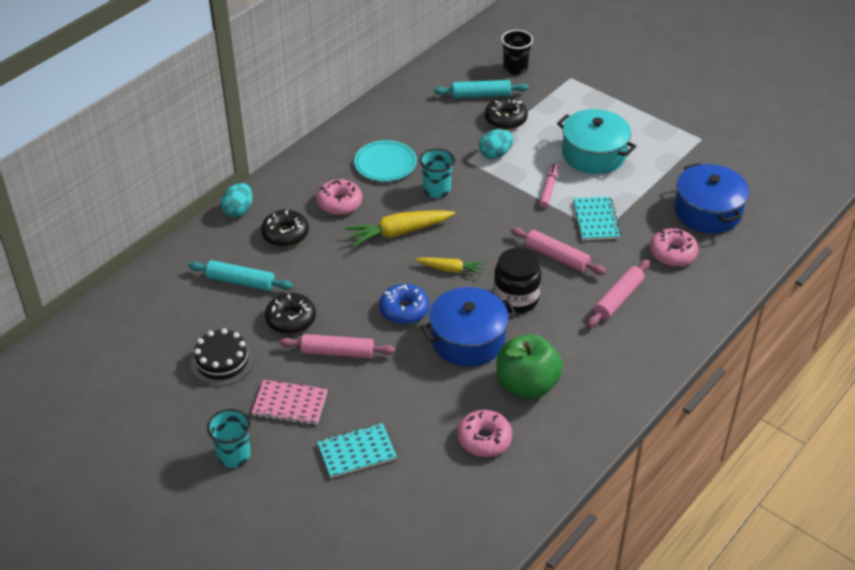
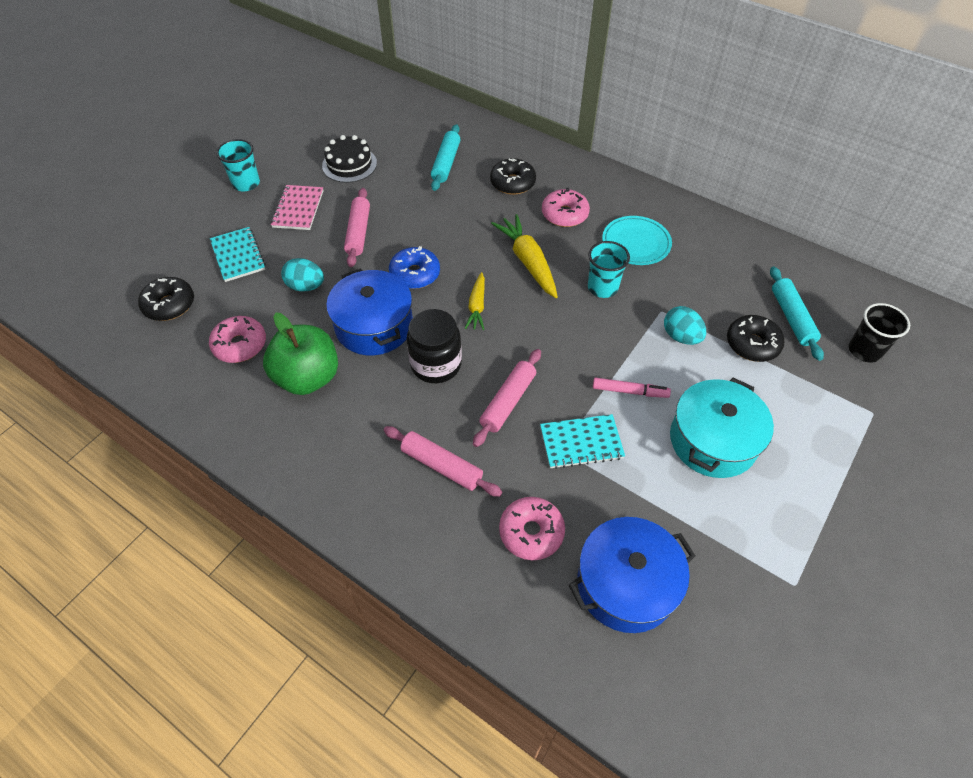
camera: 85 degrees right, 10 degrees up
(238, 210) = (540, 150): turquoise egg -> turquoise egg (306, 286)
(291, 319) = (400, 198): black donut -> black donut (169, 305)

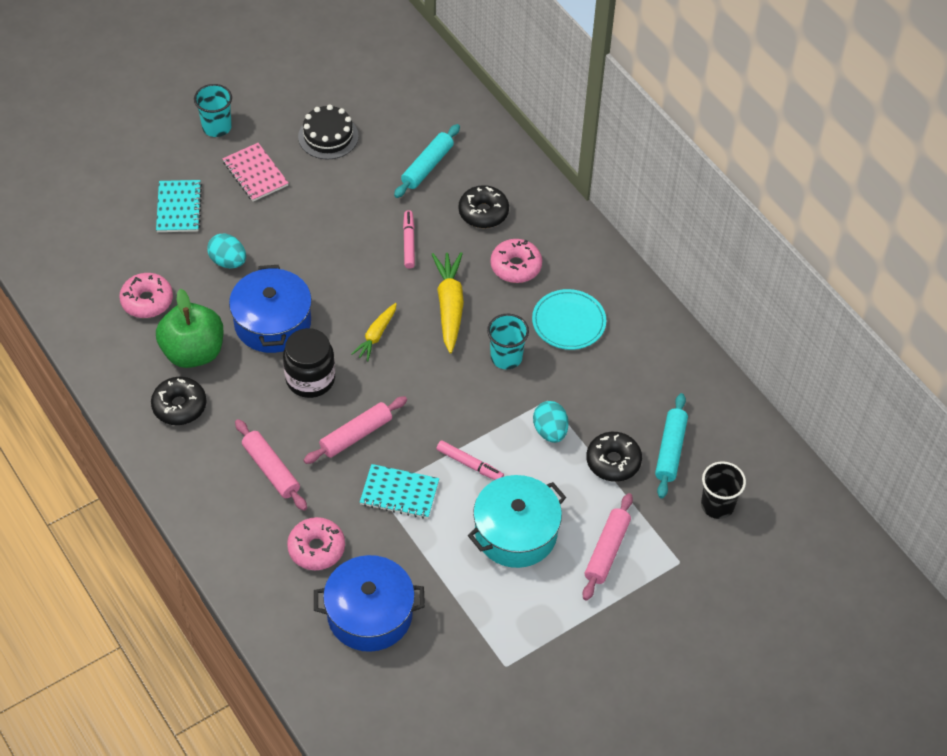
camera: 20 degrees right, 0 degrees up
(169, 305) = (99, 239): black donut -> black donut (179, 406)
(298, 209) = (255, 174): pink notebook -> pink notebook turned 60 degrees counterclockwise
(358, 232) = (302, 219): pink rolling pin -> pink rolling pin (607, 551)
(415, 274) = (334, 283): blue donut -> none
(463, 223) = (409, 242): none -> pink marker

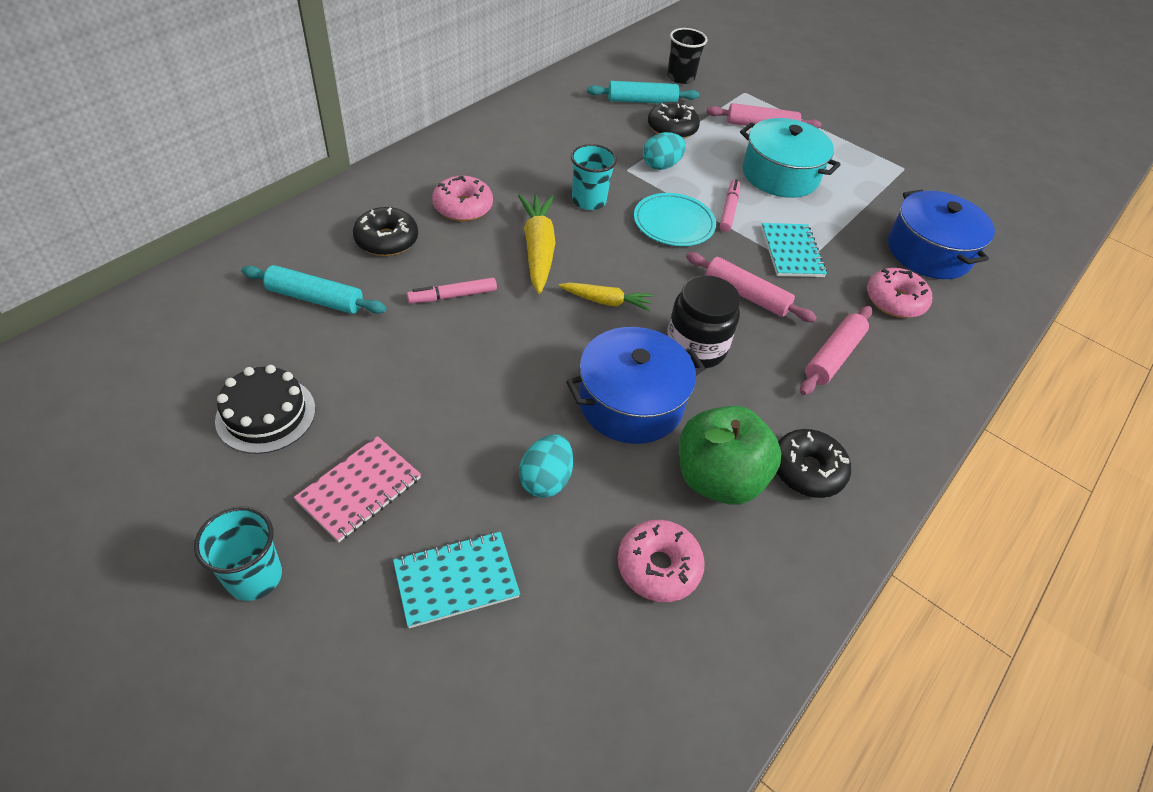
camera: 110 degrees left, 5 degrees down
(449, 306) = (538, 249): yellow carrot -> yellow carrot turned 105 degrees clockwise
(568, 322) = (525, 165): turquoise plate -> turquoise plate (674, 223)

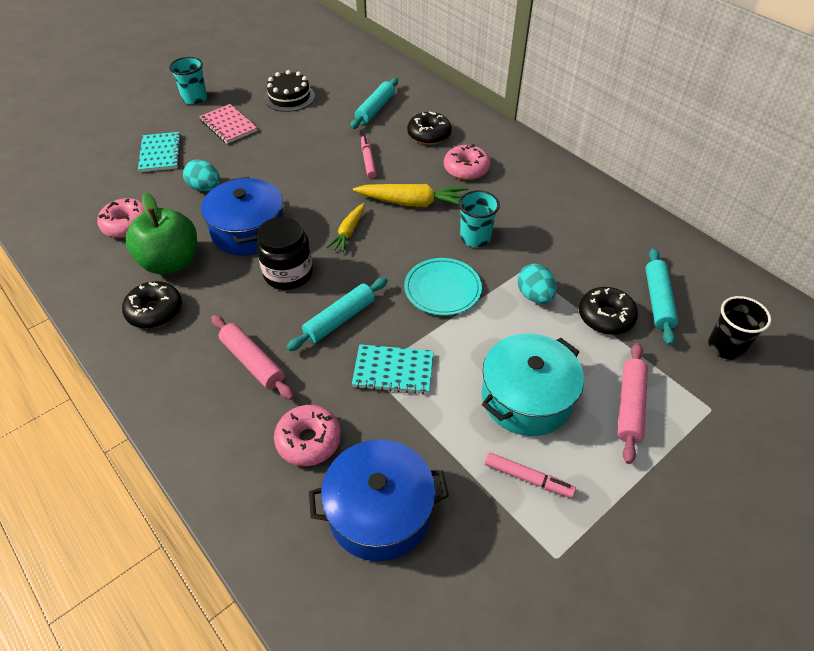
camera: 105 degrees right, 0 degrees up
(729, 210) = (461, 335): pink marker -> pink marker (528, 478)
(746, 295) = (340, 319): pink rolling pin -> turquoise rolling pin

